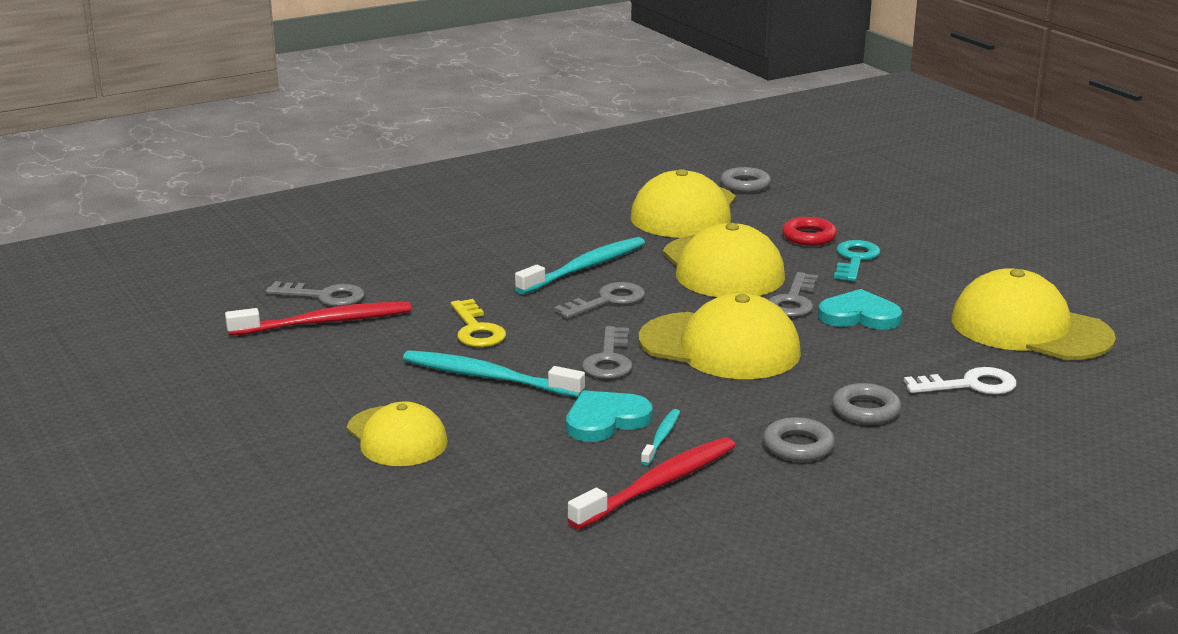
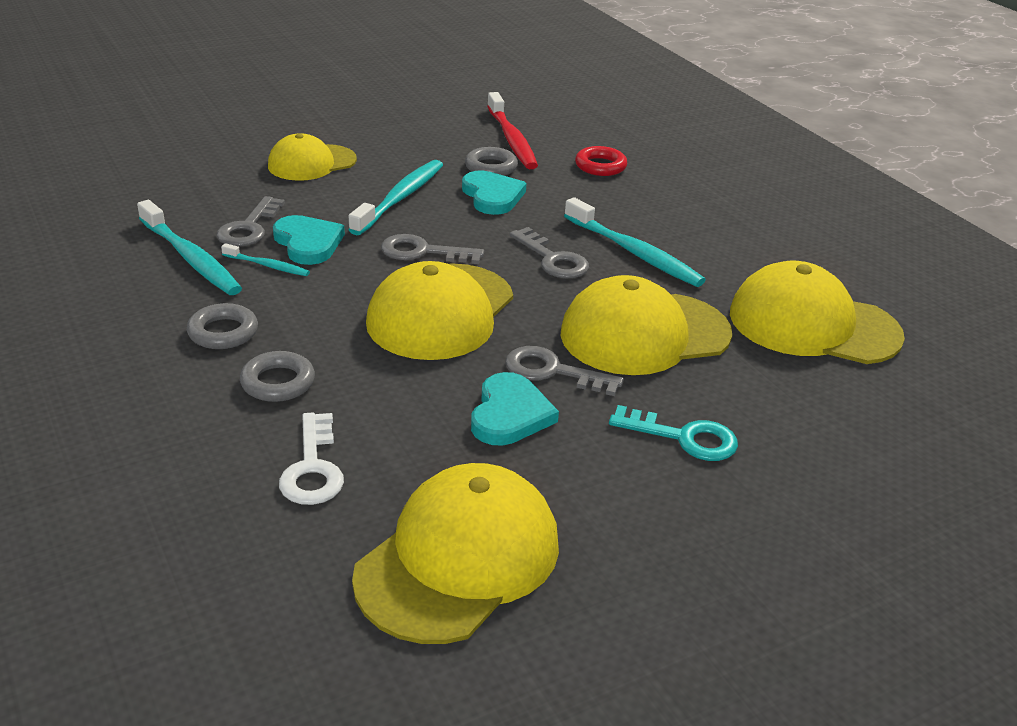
camera: 90 degrees right, 10 degrees up
(324, 296) = (562, 139): grey key -> grey key (249, 228)
(476, 330) = (492, 196): yellow key -> turquoise heart
(658, 484) = (190, 258): red toothbrush -> turquoise toothbrush
(745, 185) = (928, 380): grey ring -> grey ring (491, 167)
(809, 237) = (754, 409): red ring -> red ring (600, 166)

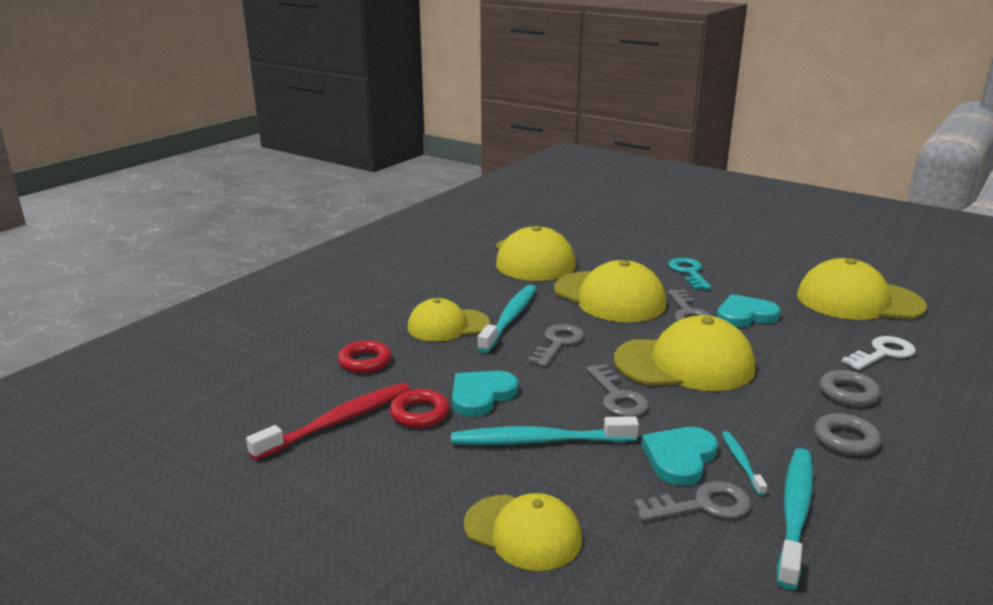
camera: 115 degrees left, 10 degrees down
(491, 167) = (419, 413): grey ring -> red ring
(644, 217) = (448, 325): none -> yellow cap

